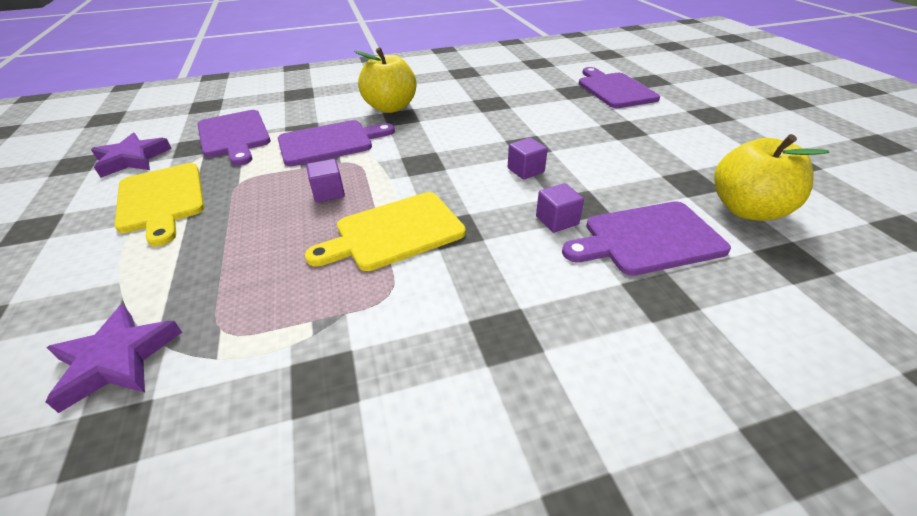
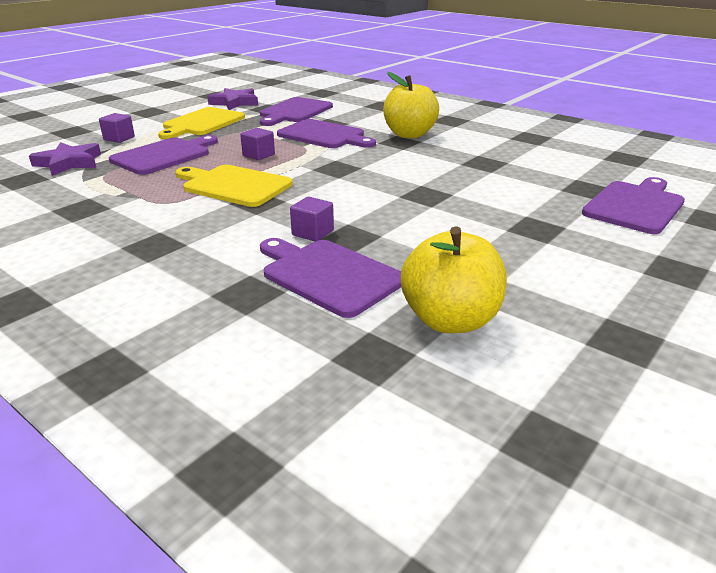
camera: 55 degrees right, 10 degrees down
(230, 258) = (164, 155): none -> purple cutting board
(525, 170) = (378, 204): purple cube -> purple cube (119, 138)

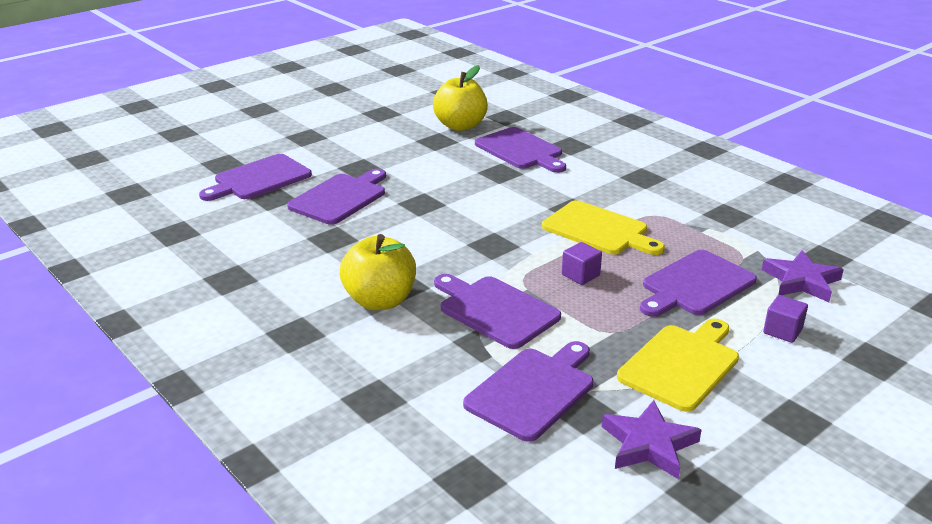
camera: 170 degrees left, 0 degrees up
(312, 233) = (527, 177): purple cube -> none
(517, 194) = (340, 198): none -> purple cutting board

